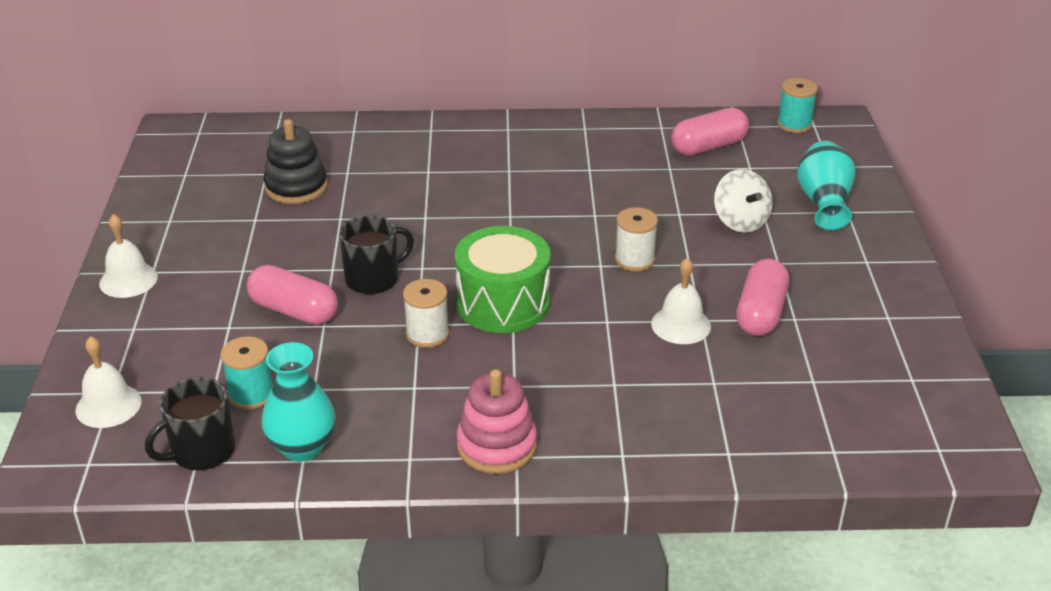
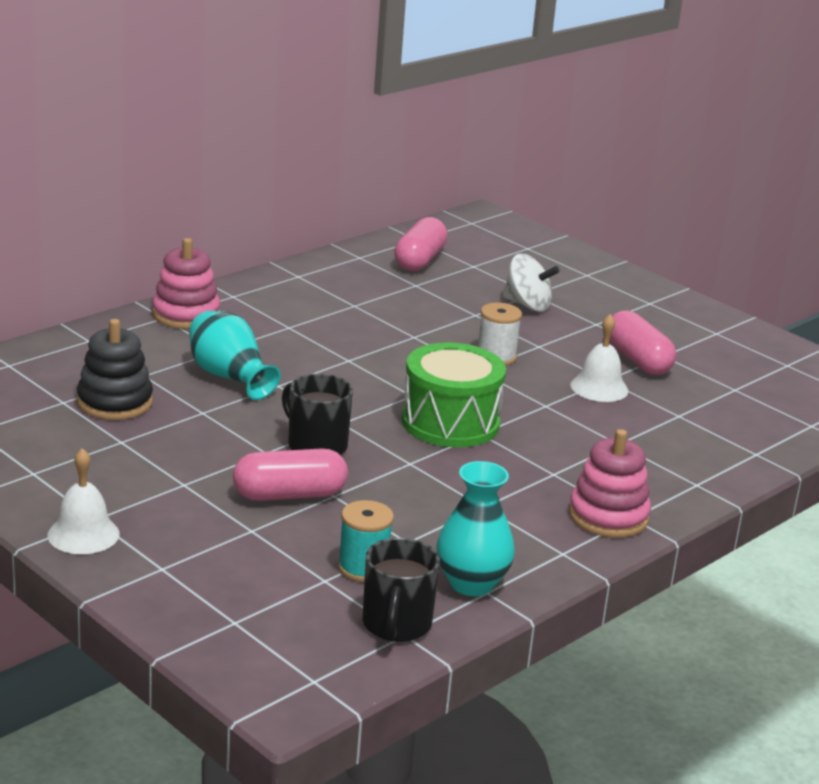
camera: 45 degrees left, 10 degrees down
(108, 405) = (251, 632): white bell -> none
(374, 279) = (316, 445): black mug -> black mug turned 60 degrees counterclockwise
(427, 334) = (430, 467): white spool -> none
(449, 133) = (186, 315): none -> pink stacking toy
(794, 124) = (456, 226): turquoise spool -> none
(823, 203) = (562, 274): turquoise vase -> turquoise vase (229, 377)

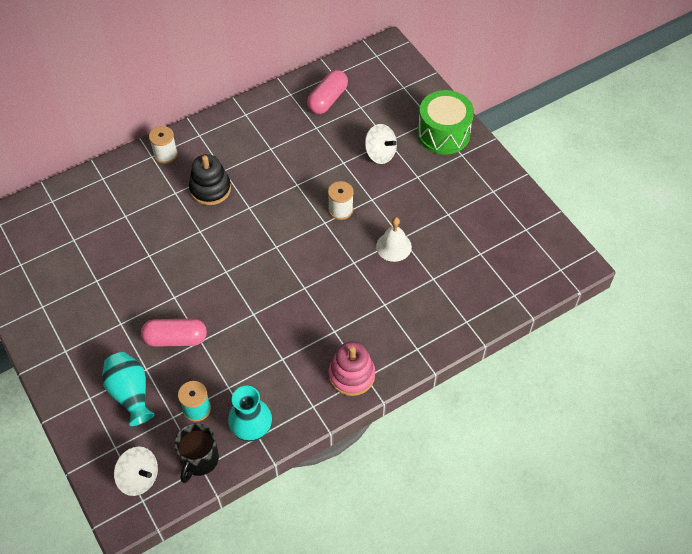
camera: 15 degrees right, 30 degrees up
(83, 534) = (55, 364): white bell -> none
(115, 402) = (102, 242): black stacking toy -> black stacking toy (210, 189)
(186, 315) = (165, 154): pink stacking toy -> white spool
(229, 377) = (173, 221): turquoise vase -> turquoise vase (130, 394)
(295, 654) = (139, 478): none -> white spinning top
(316, 445) = (204, 293): black mug -> none
(450, 422) = (289, 276): green drum -> green drum (443, 134)
(637, 360) = (429, 218): pink capsule -> none

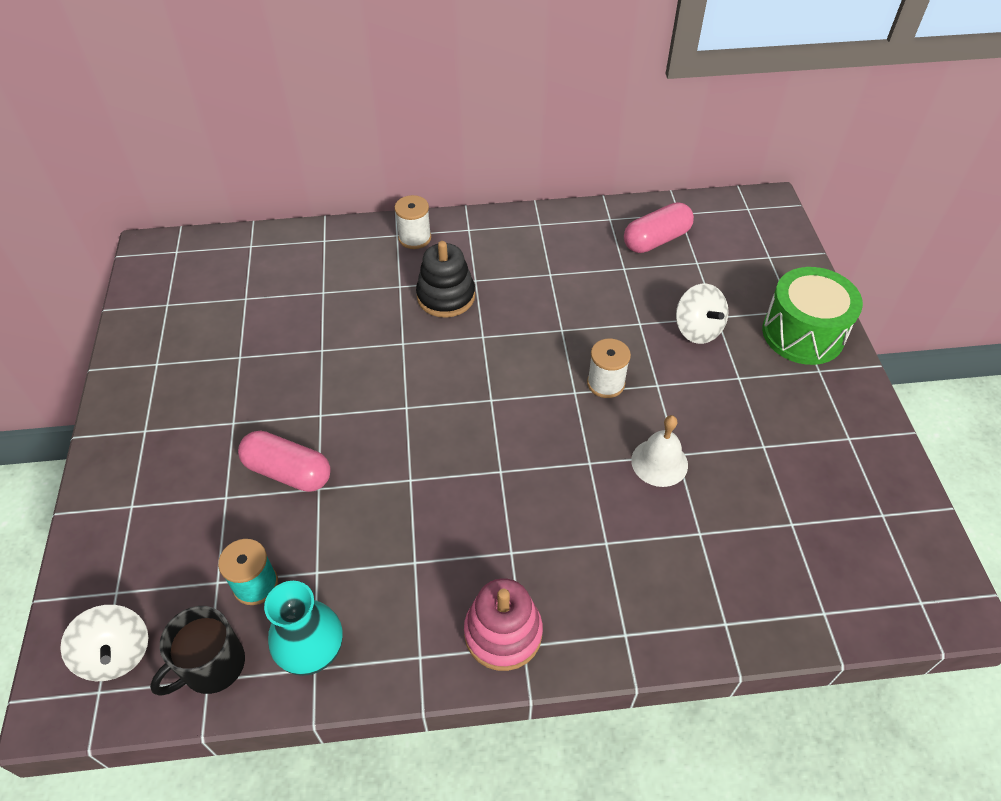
camera: 25 degrees right, 5 degrees down
(130, 394) = (184, 523): turquoise vase -> none

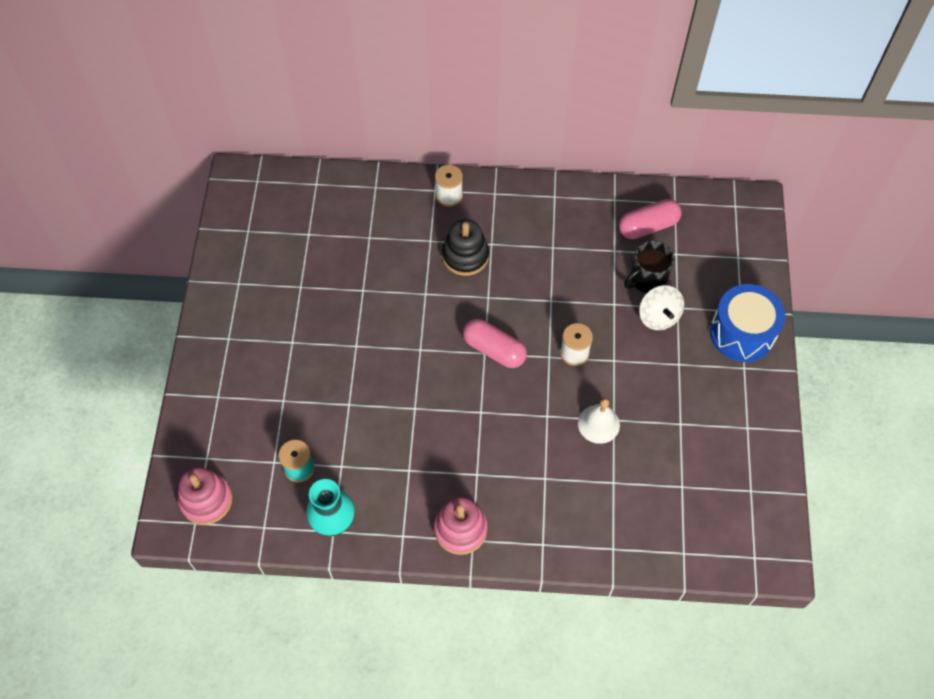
camera: 10 degrees right, 10 degrees up
(116, 654) = (206, 500): white spinning top -> pink stacking toy
(212, 665) = (267, 518): black mug -> black mug (647, 279)
(288, 472) = (328, 388): pink capsule -> pink capsule (494, 350)
(803, 333) = (742, 333): green drum -> blue drum

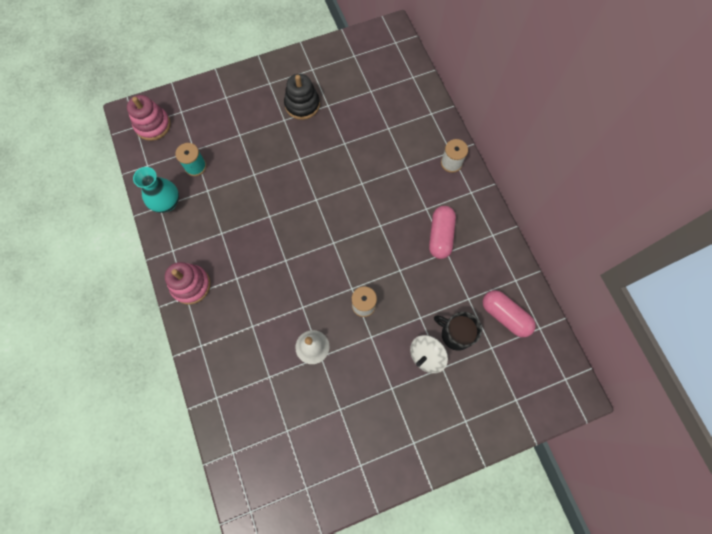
camera: 65 degrees right, 10 degrees up
(465, 256) = (406, 195): black stacking toy -> black stacking toy (302, 105)
(494, 350) = (339, 248): pink capsule -> pink capsule (440, 236)
(742, 333) = (445, 429): blue drum -> none

